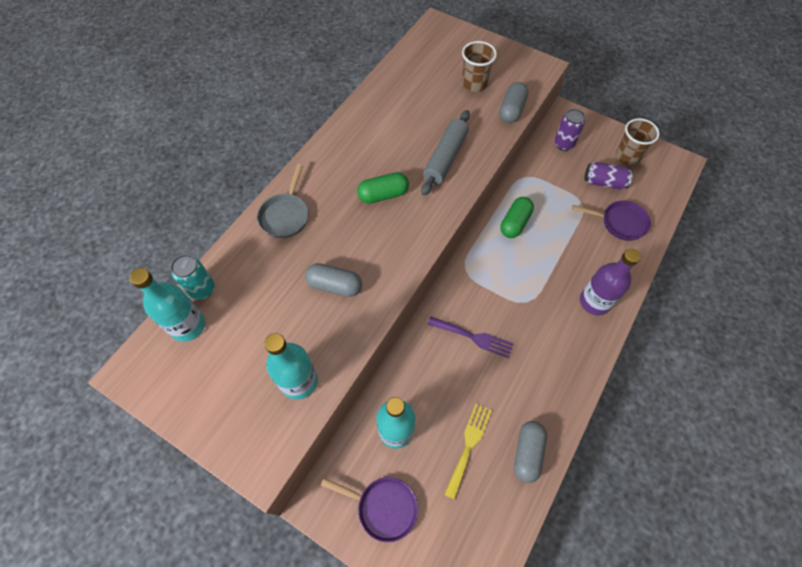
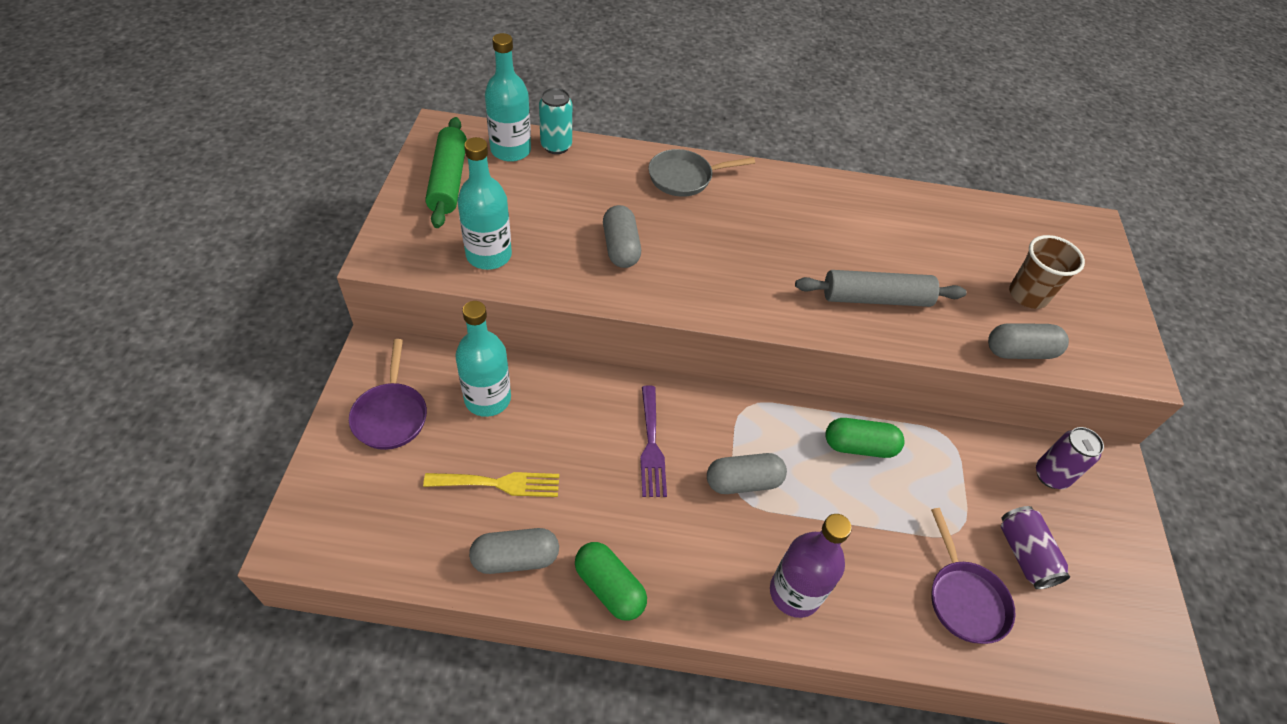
camera: 60 degrees right, 10 degrees down
(198, 386) = (449, 180): none -> green rolling pin
(383, 195) = (772, 253): green capsule -> green capsule (609, 587)
(517, 296) = (743, 482): none -> grey capsule
(627, 156) = (1107, 580): brown cup -> none

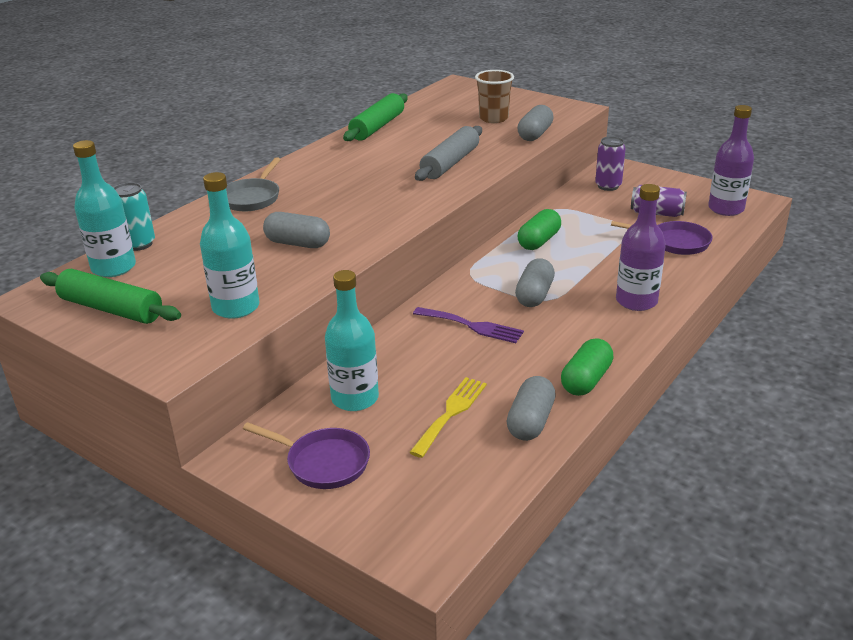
camera: 55 degrees left, 20 degrees down
(609, 587) = (586, 380): green capsule -> green capsule turned 45 degrees counterclockwise
(911, 202) = (377, 127): none -> green rolling pin
(1106, 641) = (726, 209): none -> purple bottle

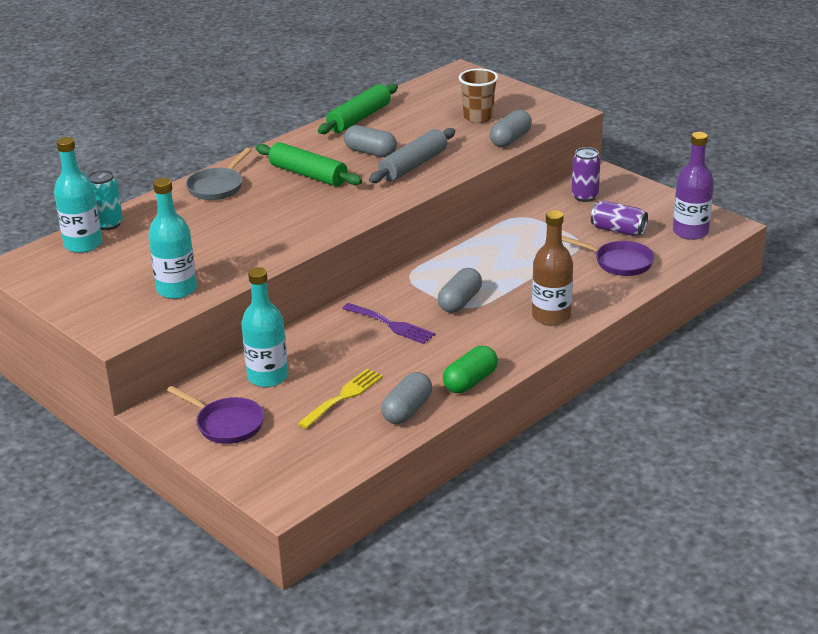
camera: 10 degrees right, 0 degrees up
(111, 309) = (75, 281): green rolling pin -> green rolling pin (308, 175)
(297, 243) = (245, 236): grey capsule -> grey capsule (370, 152)
(539, 241) = (488, 249): green capsule -> none
(636, 301) = (551, 316): purple bottle -> brown bottle

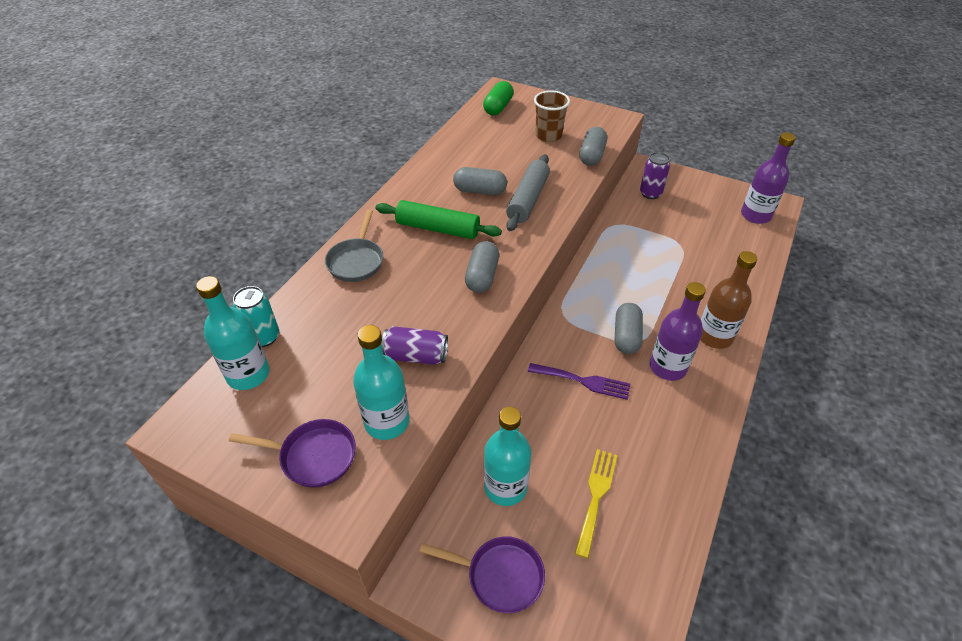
camera: 20 degrees left, 15 degrees up
(359, 118) = (446, 153): green rolling pin -> none
(407, 410) = (667, 499): grey capsule -> grey capsule (482, 276)
(470, 381) = (700, 440): green capsule -> green capsule (498, 107)
(483, 329) = (667, 367): none -> purple bottle
(618, 230) = (700, 224): purple can -> purple can (416, 356)
(619, 262) = (725, 260): purple pan -> purple pan (313, 456)

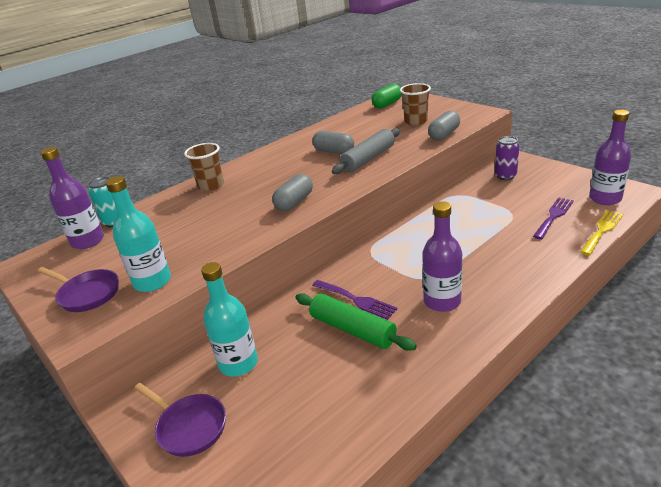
camera: 25 degrees right, 15 degrees down
(248, 374) = (88, 241): turquoise bottle -> purple bottle
(356, 261) = (211, 185): grey pan -> brown cup
(416, 356) = (206, 245): purple can -> none
(438, 228) = (284, 171): green rolling pin -> green rolling pin (353, 329)
(596, 496) = (310, 386): yellow fork -> yellow fork (602, 230)
(626, 336) = (417, 273): grey capsule -> none
(714, 336) = (504, 284): brown bottle -> none
(720, 243) = (554, 216): none -> purple fork

